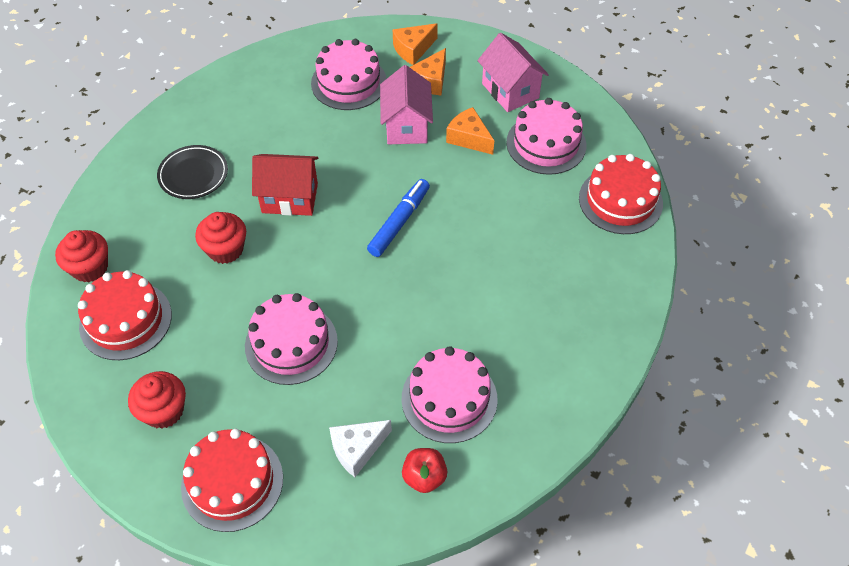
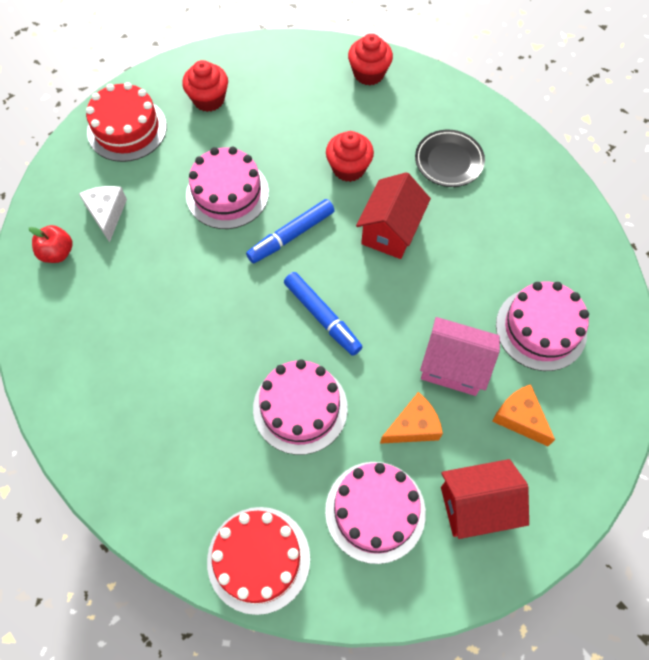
camera: 110 degrees right, 10 degrees up
(125, 320) = (304, 89): red cake -> none
(322, 272) = (291, 235): none -> blue marker
(413, 49) = (580, 416): orange cheese -> none
(449, 398) = (114, 294): pink cake -> pink cake (300, 408)
(510, 91) = (476, 506): pink house -> red house

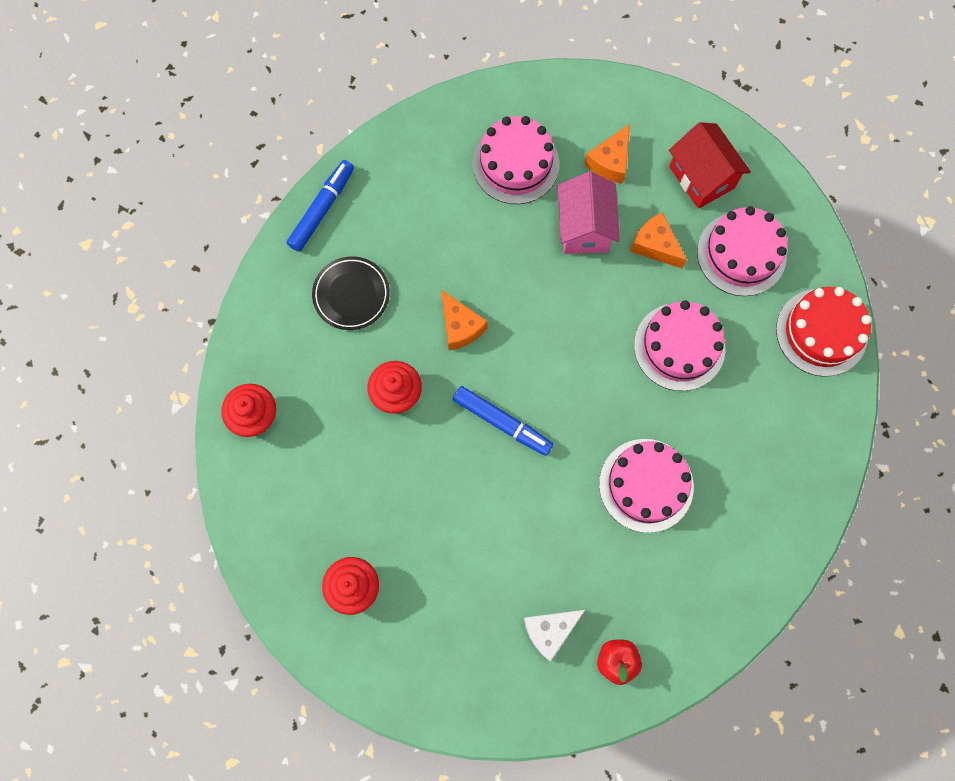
camera: 110 degrees left, 10 degrees up
(127, 129) = (430, 665): red cake -> none
(227, 193) = (475, 510): pink cake -> pink cake (646, 485)
(322, 317) = (581, 359): blue marker -> blue marker (322, 209)
(390, 231) = (460, 326): red house -> orange cheese

